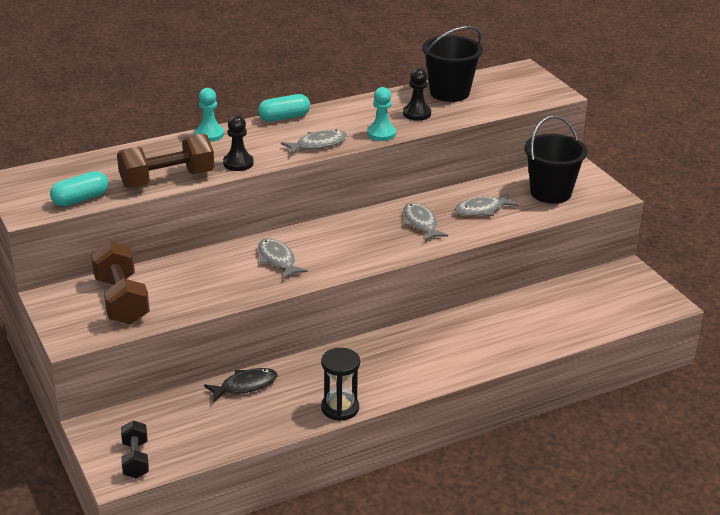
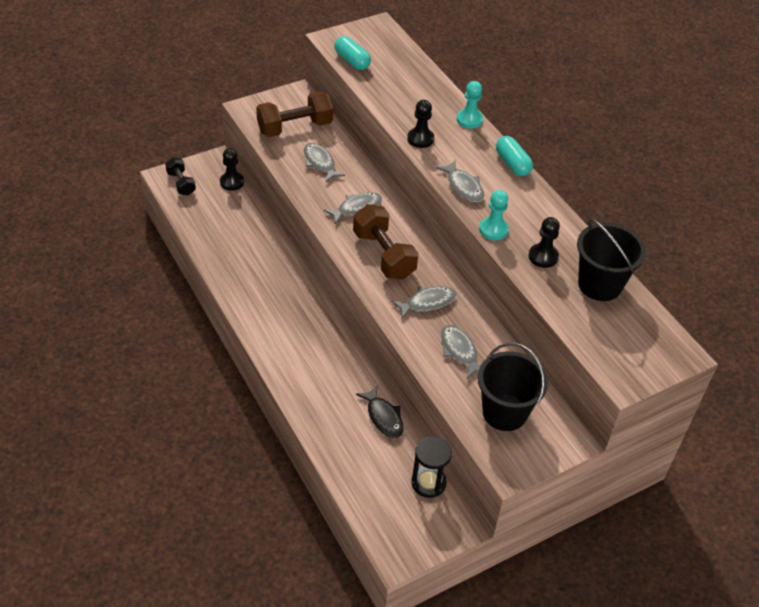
camera: 85 degrees right, 15 degrees up
(135, 459) = (181, 183): black dumbbell -> black dumbbell turned 75 degrees clockwise
(142, 412) = (232, 182): none -> black pawn
(167, 180) = (387, 101): brown dumbbell -> brown dumbbell (384, 255)
(194, 283) = (320, 163): none -> grey fish
(245, 386) = (261, 234): black fish -> black fish (383, 417)
(340, 408) = (232, 289): black hourglass -> black hourglass (428, 483)

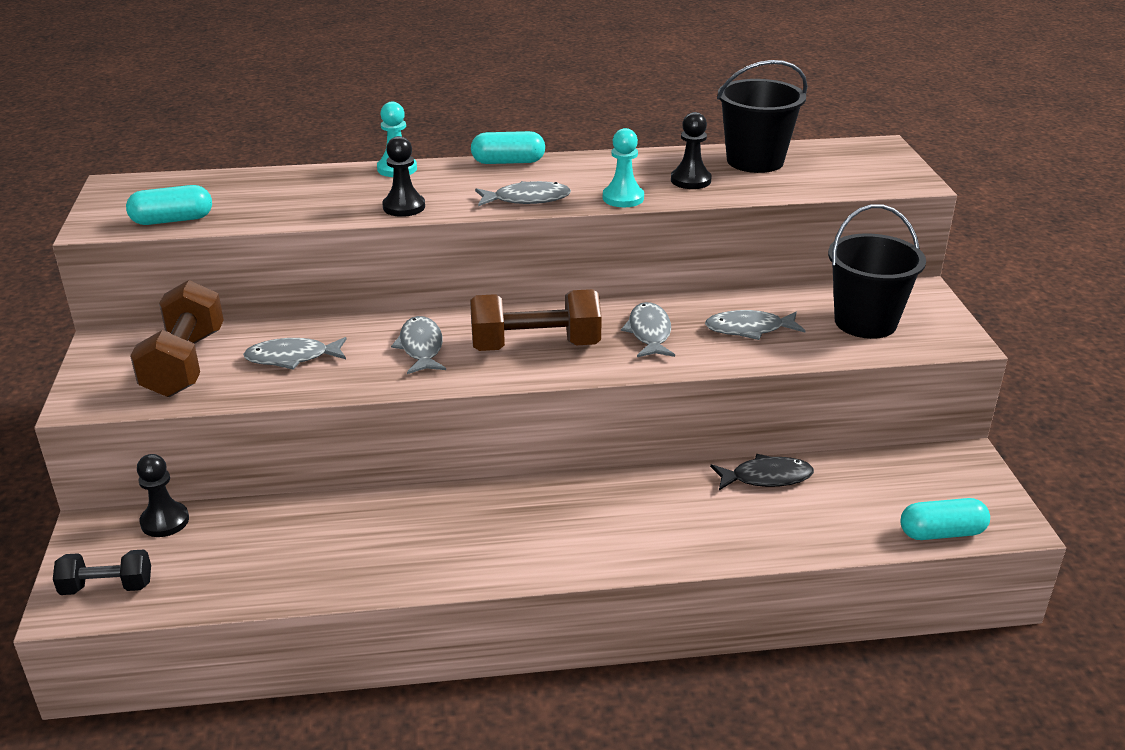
camera: 65 degrees left, 15 degrees down
(370, 517) = (941, 533): none -> turquoise capsule
(428, 483) = (892, 466): black hourglass -> none

